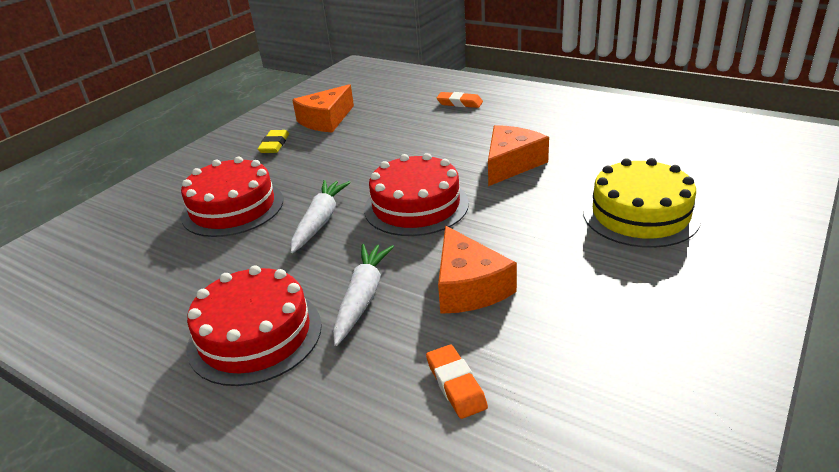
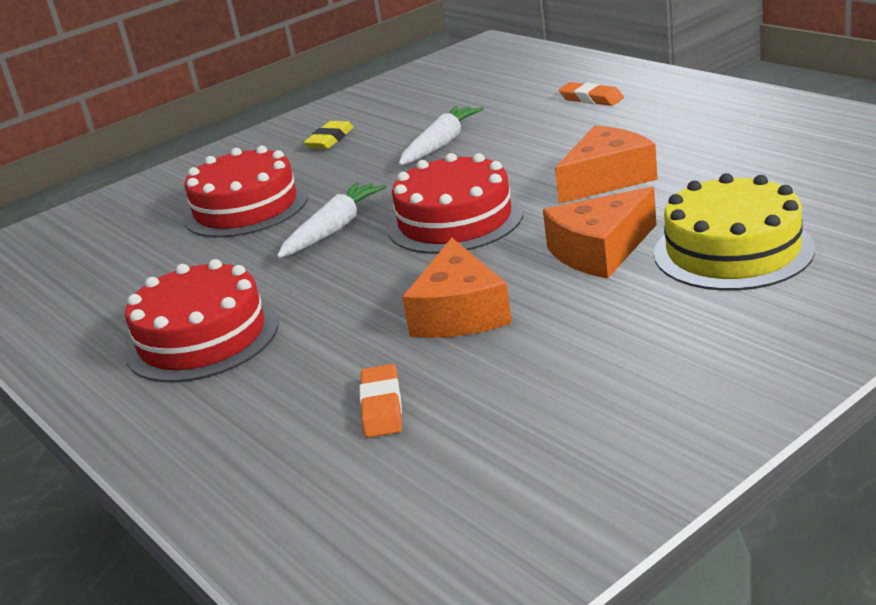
camera: 20 degrees right, 5 degrees down
(326, 120) = (407, 113): orange cheese -> orange cheese (600, 251)
(362, 298) = (334, 313): white carrot -> white carrot (441, 144)

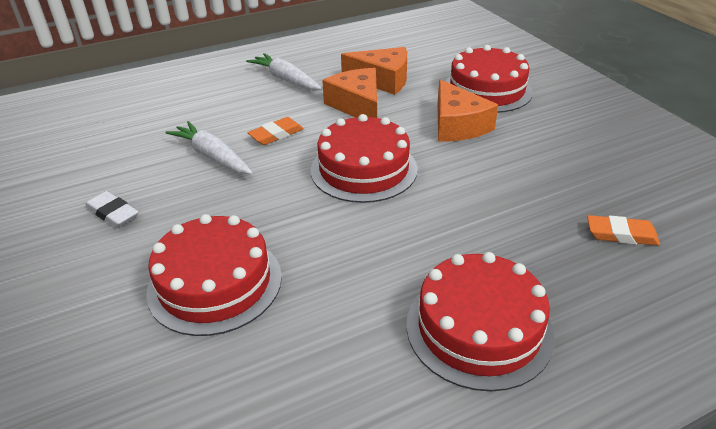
camera: 80 degrees left, 10 degrees up
(330, 140) = (113, 213): yellow eraser -> white eraser
(334, 229) = (323, 230): white carrot -> white carrot (286, 79)
(460, 313) = (508, 186): orange cheese -> orange cheese (382, 80)
(591, 99) = (216, 87): orange eraser -> orange eraser (276, 134)
(733, 251) = (487, 90): yellow cake -> red cake

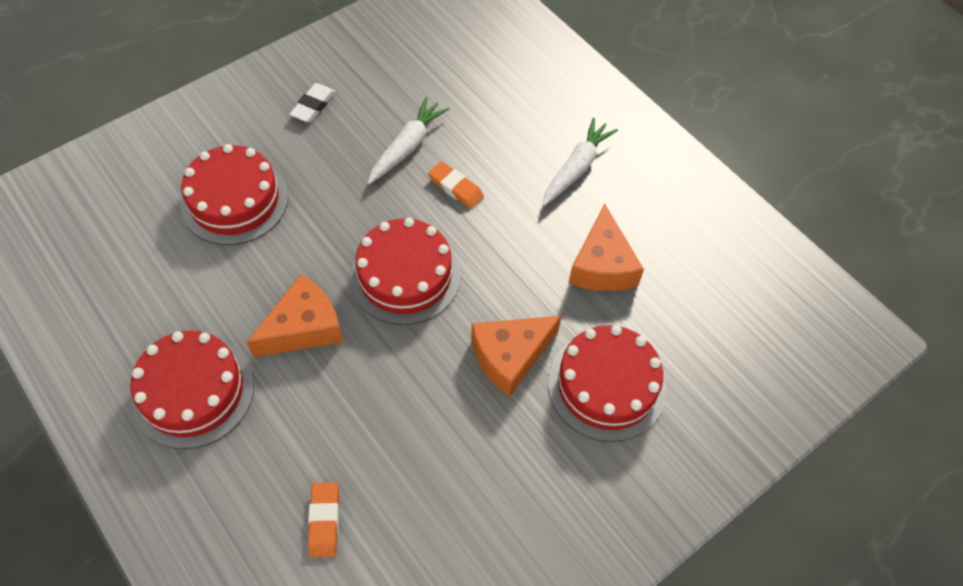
camera: 75 degrees right, 20 degrees up
(357, 105) = (533, 249): orange cheese -> orange cheese (303, 327)

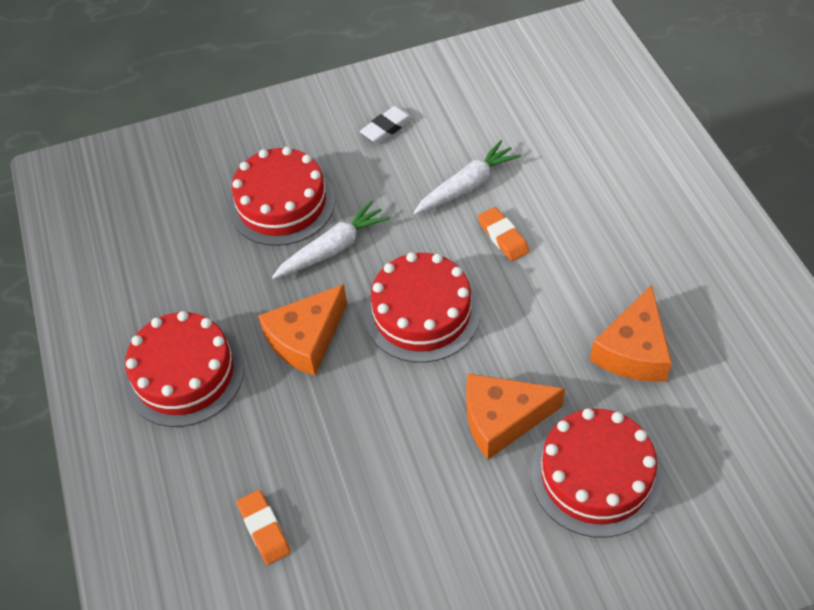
camera: 25 degrees right, 5 degrees down
(303, 327) = (306, 339): orange cheese -> orange cheese turned 150 degrees clockwise
(324, 520) = (264, 529): orange eraser -> orange eraser turned 45 degrees counterclockwise
(576, 168) = (639, 244): white carrot -> white carrot (333, 248)

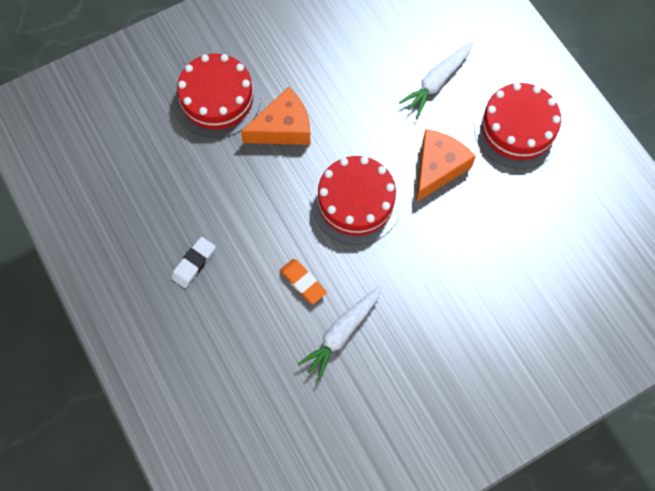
camera: 165 degrees right, 15 degrees up
(264, 529) = (423, 37): orange eraser -> none
(282, 203) = (500, 291): red cake -> none
(333, 248) = (441, 251): white carrot -> white carrot (437, 81)
(387, 127) = (430, 395): white eraser -> white eraser (194, 263)
(633, 350) = (193, 193): orange cheese -> none

